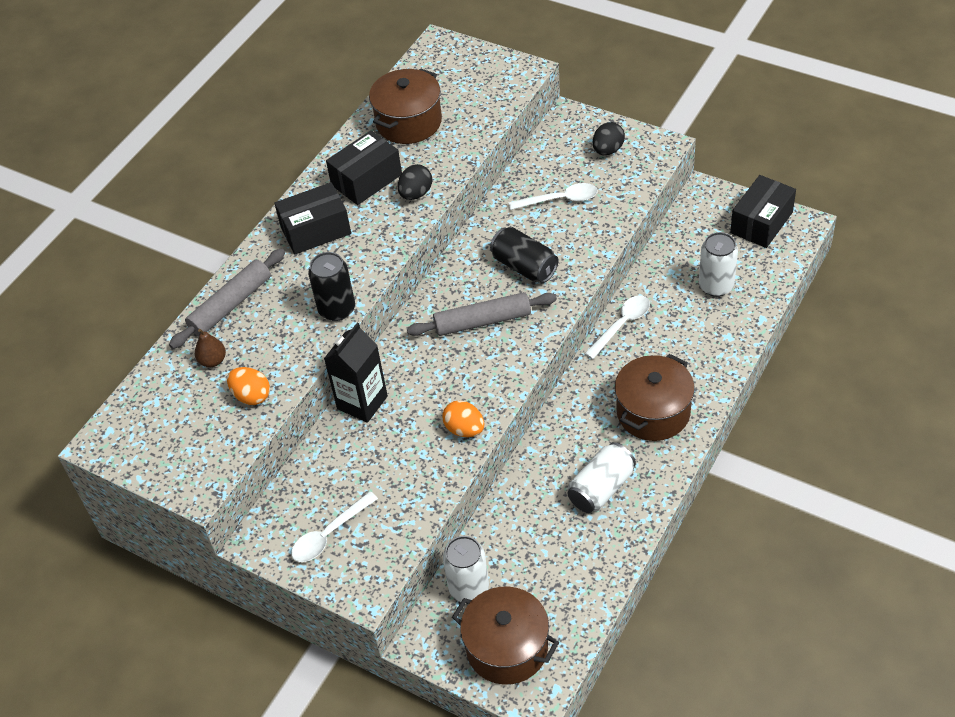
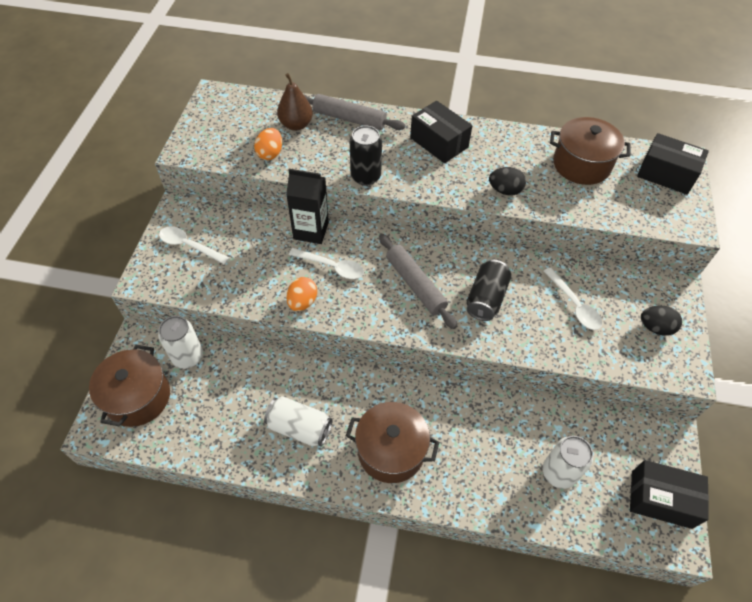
camera: 65 degrees right, 5 degrees up
(213, 361) = (296, 125): brown pear -> brown pear, size x1.54
(366, 180) = (505, 156): black box -> black box (666, 174)
(622, 325) = (479, 401): white spoon -> white spoon (332, 267)

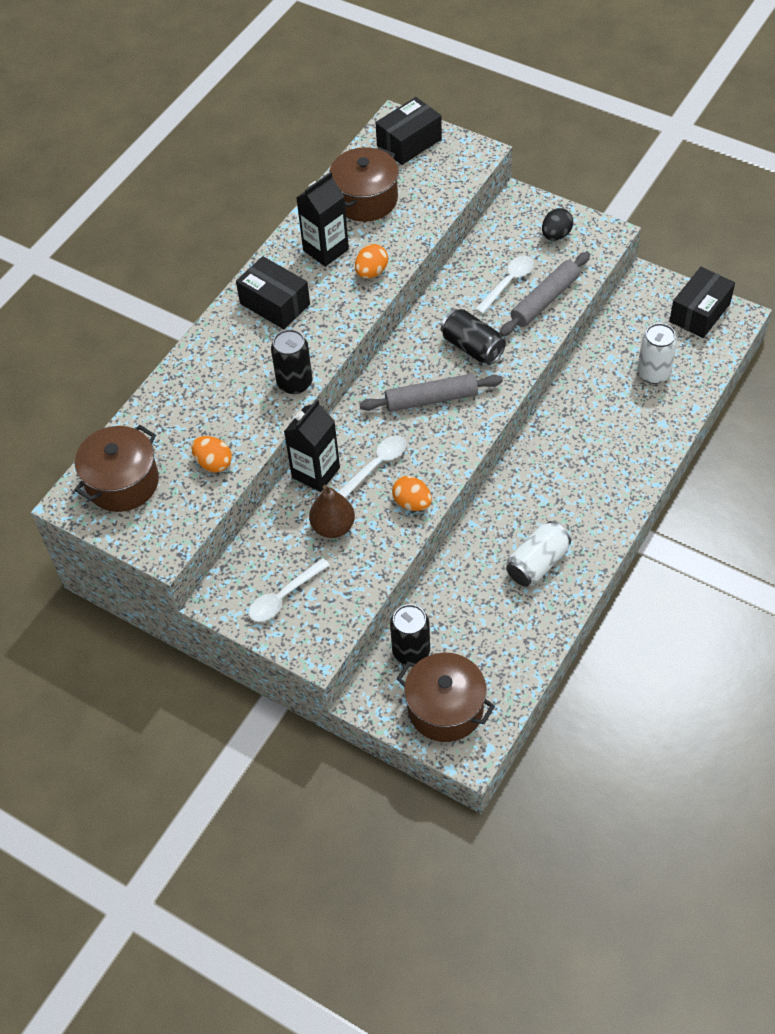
camera: 65 degrees left, 0 degrees up
(188, 357) = (411, 651): white can -> black can
(296, 125) = (176, 427): brown pear -> brown pear (333, 527)
(349, 119) = (193, 374): grey rolling pin -> grey rolling pin (545, 300)
(391, 450) = (588, 493): brown pot -> brown pot (122, 482)
(439, 142) = (275, 304): black box -> black box turned 60 degrees clockwise
(505, 190) = (371, 272): black egg -> orange egg
(511, 156) = (326, 250): none -> black carton
(574, 305) = (508, 283): white spoon -> white spoon turned 45 degrees counterclockwise

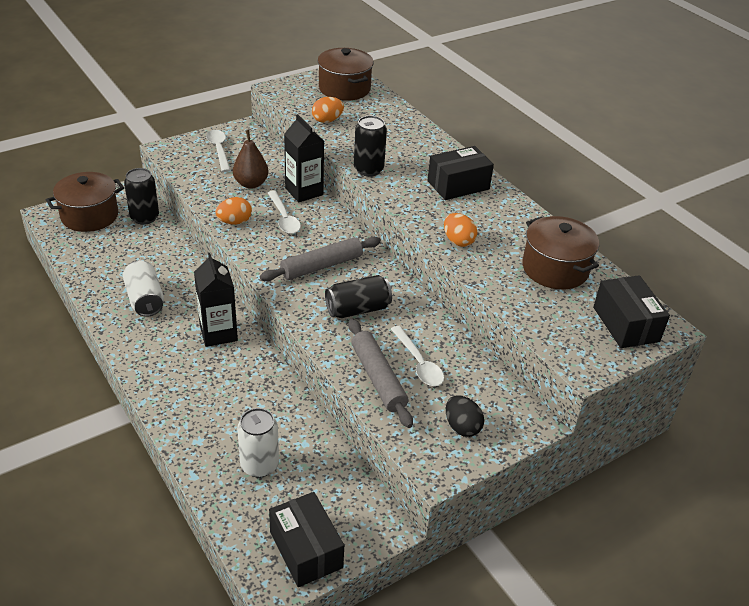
camera: 110 degrees right, 15 degrees down
(326, 250) = (503, 227): black carton -> black carton (218, 333)
(431, 399) = (321, 266): grey rolling pin -> grey rolling pin turned 45 degrees clockwise

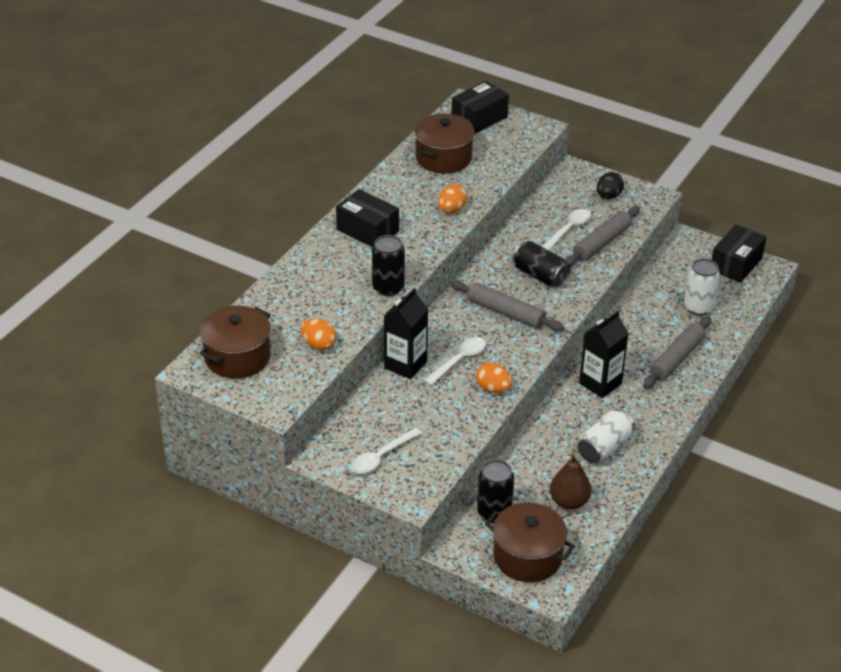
camera: 115 degrees left, 0 degrees up
(201, 403) = (676, 359): none -> grey rolling pin
(251, 184) = (423, 405): brown pear -> brown pear (569, 502)

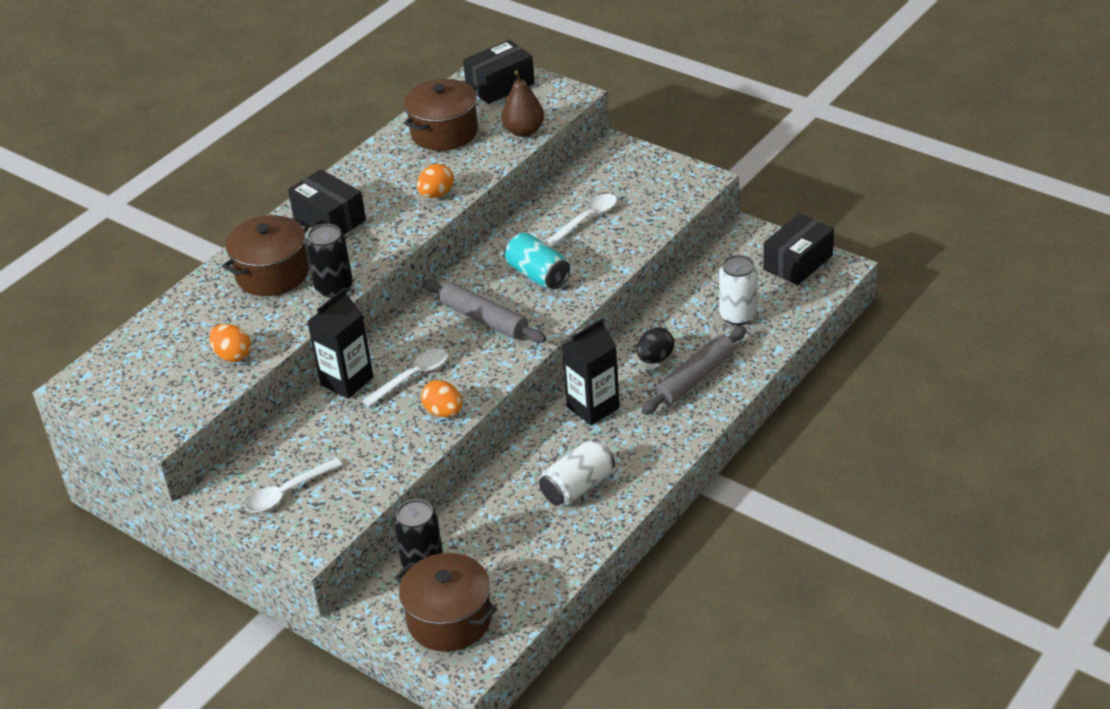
camera: 10 degrees right, 0 degrees up
(237, 357) = (134, 369): brown pot -> brown pot (272, 274)
(540, 275) = (537, 274): black can -> turquoise can
(569, 502) = (517, 553): brown pear -> brown pear (524, 131)
(602, 243) = (623, 235): grey rolling pin -> none
(608, 196) = (646, 178): black egg -> black egg (655, 358)

